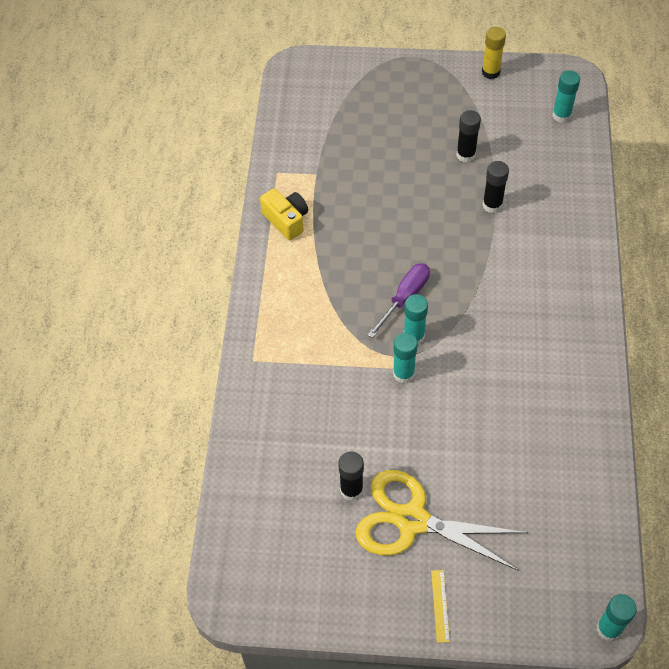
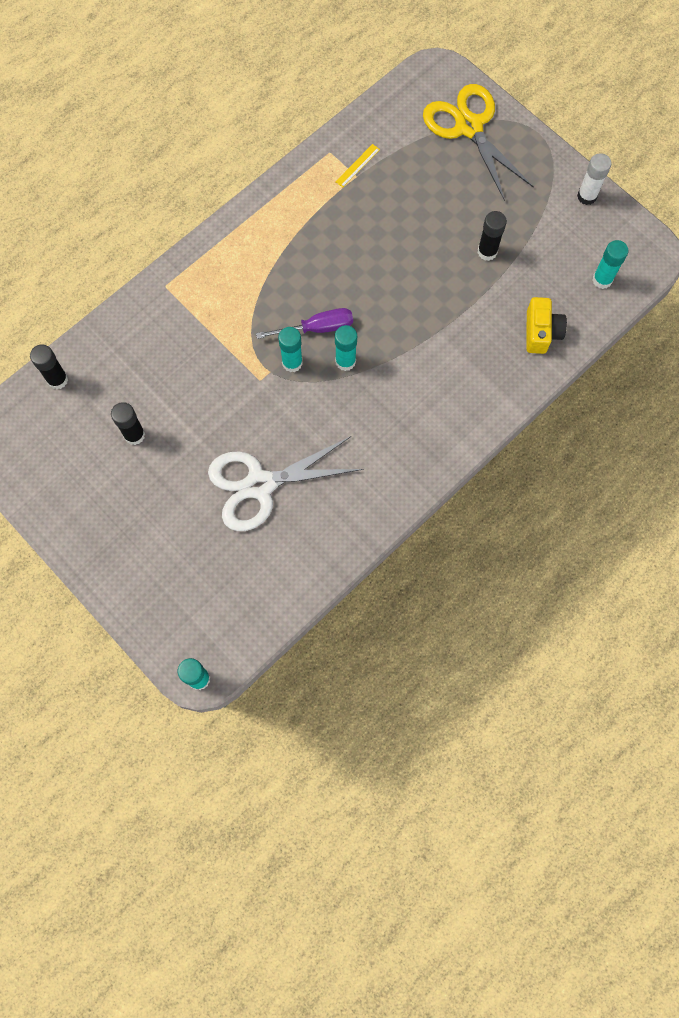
camera: 40 degrees right, 15 degrees up
(286, 220) = (296, 197): yellow camera -> yellow camera (541, 332)
(403, 374) = (255, 384): turquoise glue stick -> turquoise glue stick (345, 361)
(412, 520) = (151, 491): yellow scissors -> yellow scissors (469, 127)
(440, 605) = (109, 562): yellow ruler -> yellow ruler (357, 165)
(489, 443) = (260, 485): none -> white scissors
(490, 72) = (587, 196): yellow glue stick -> white glue stick
(492, 205) = (461, 309): black glue stick -> black glue stick (57, 380)

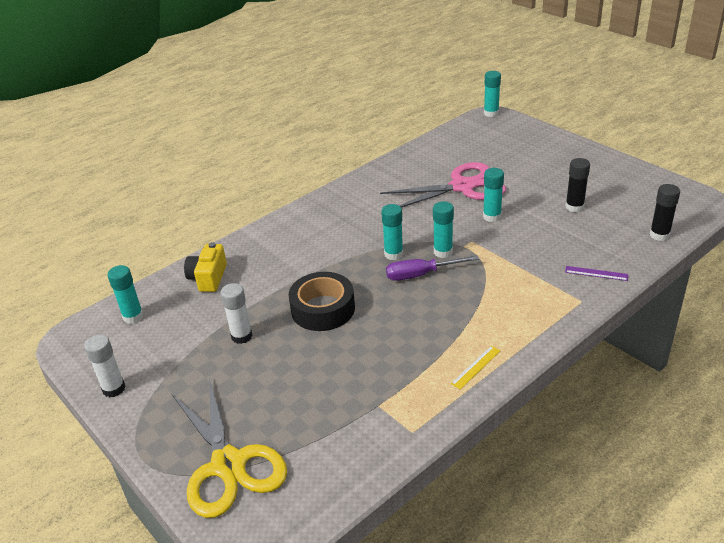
camera: 175 degrees left, 35 degrees down
(141, 323) = (596, 273): none -> purple ruler
(232, 422) = (492, 217): none -> turquoise glue stick
(260, 485) = (462, 187): white scissors -> pink scissors
(357, 165) = (377, 416): yellow ruler -> yellow ruler (476, 367)
(414, 284) = (323, 309): none -> black tape
(487, 252) = (241, 336): black glue stick -> white glue stick

